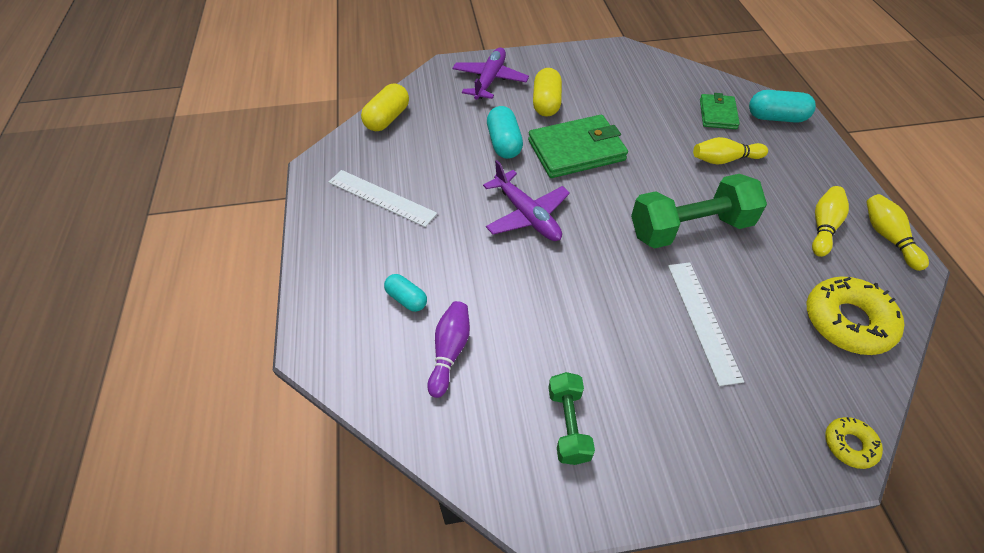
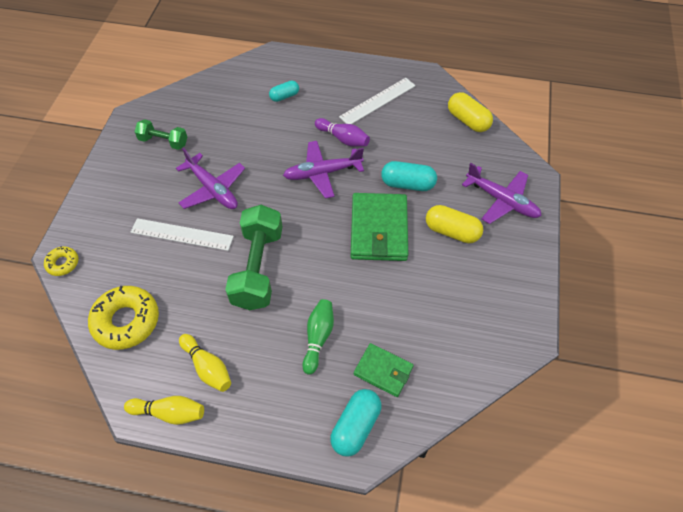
camera: 110 degrees right, 5 degrees up
(450, 352) = (237, 106): purple bowling pin -> purple bowling pin (343, 139)
(615, 317) = (212, 189): none -> purple plane
(724, 160) = (318, 338): yellow bowling pin -> green bowling pin

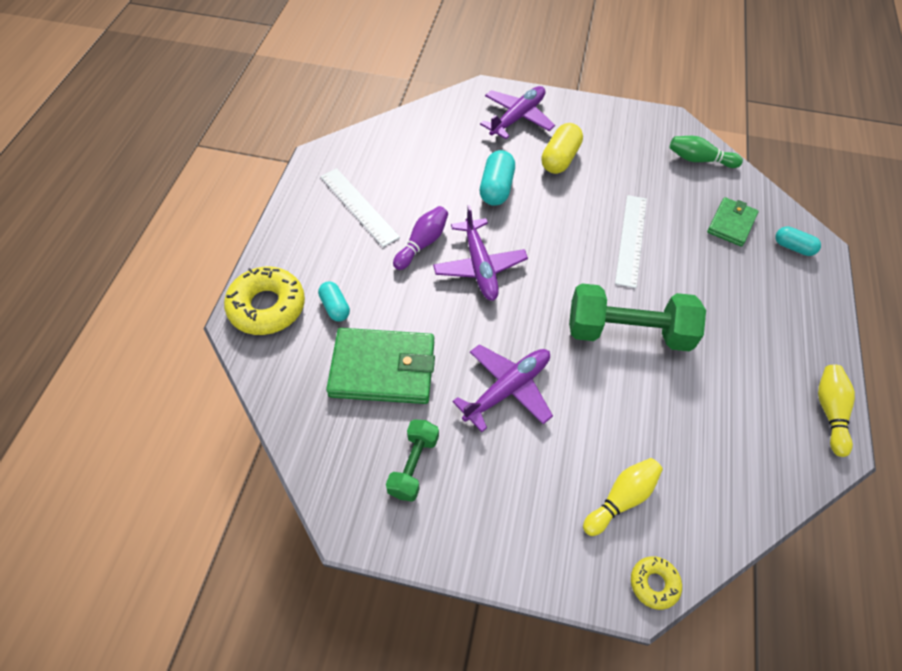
camera: 90 degrees left, 0 degrees up
(126, 321) = (728, 476): yellow donut -> yellow donut (267, 307)
(182, 234) = (586, 422): white ruler -> white ruler (631, 239)
(207, 367) = (767, 377): yellow bowling pin -> yellow bowling pin (621, 499)
(318, 338) = (707, 274): green bowling pin -> green bowling pin (699, 160)
(356, 426) = (793, 247): turquoise capsule -> turquoise capsule, size x0.64
(379, 229) = (562, 217): green wallet -> green wallet (383, 369)
(467, 120) = (401, 130): yellow capsule -> none

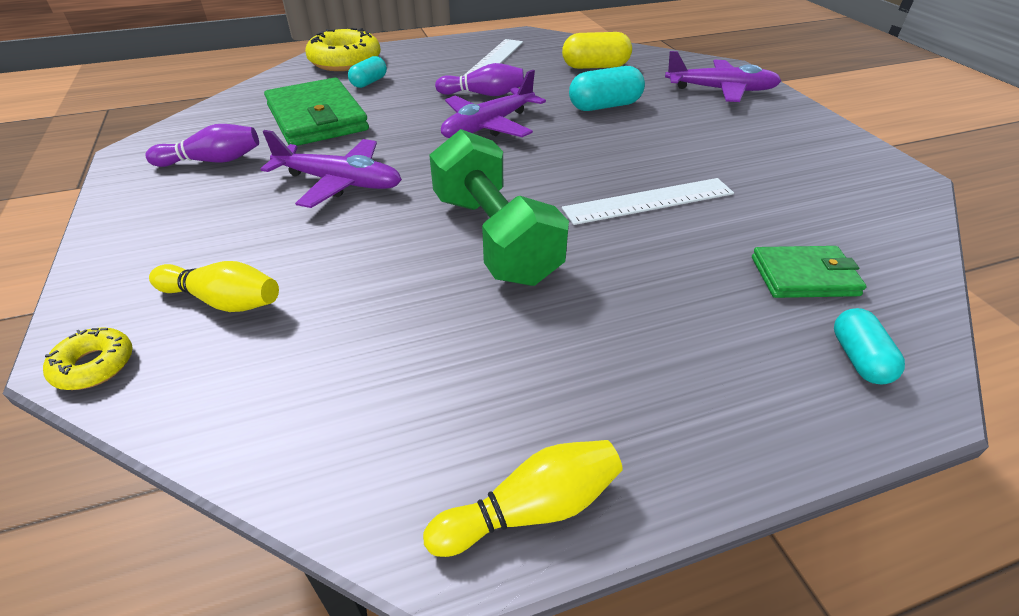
camera: 60 degrees right, 15 degrees down
(413, 465) = (213, 161): green dumbbell -> purple bowling pin
(559, 159) = (703, 125): yellow capsule -> yellow capsule (595, 67)
(699, 160) = (878, 216): green bowling pin -> none

